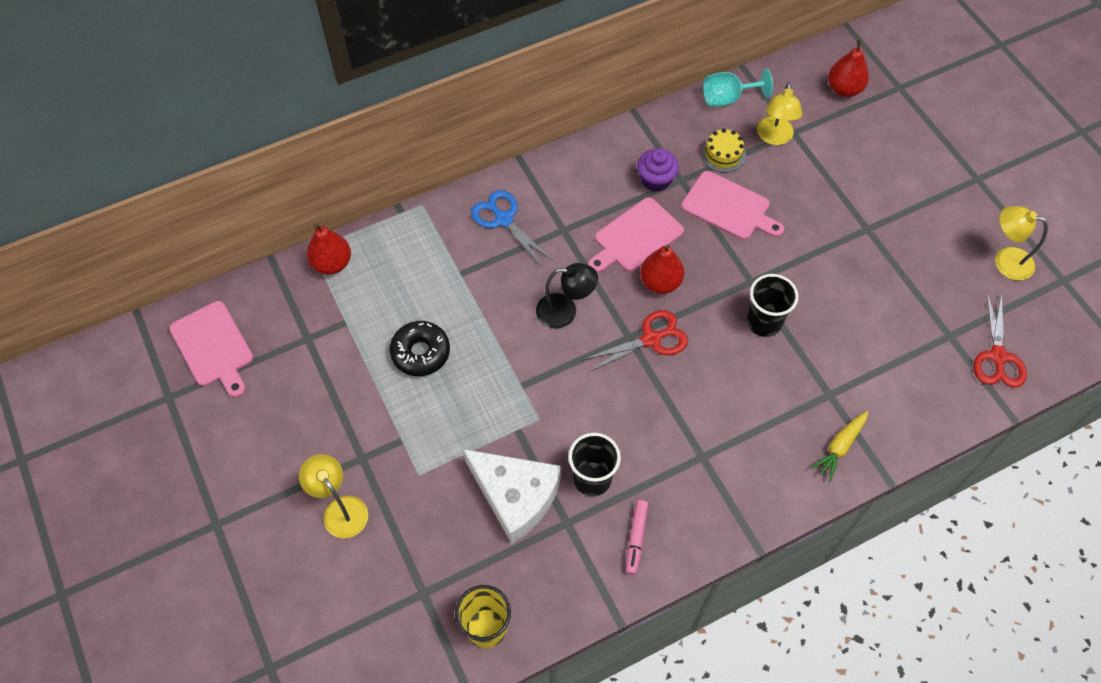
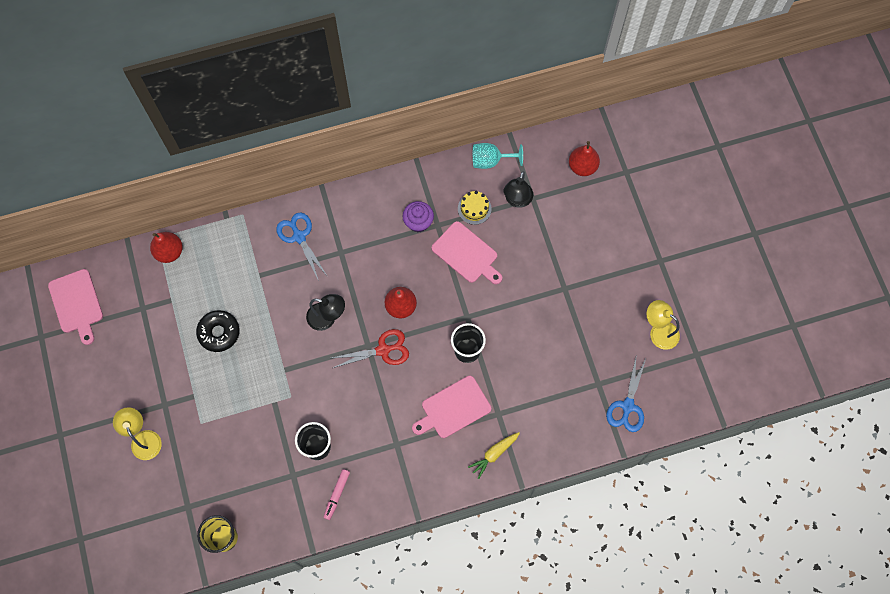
camera: 10 degrees right, 10 degrees up
(515, 496) = (262, 450): white cheese -> none
(635, 237) = (392, 267): pink cutting board -> pink cutting board (453, 408)
(774, 137) = (517, 200): yellow lamp -> black lamp
(997, 357) = (627, 406): red scissors -> blue scissors

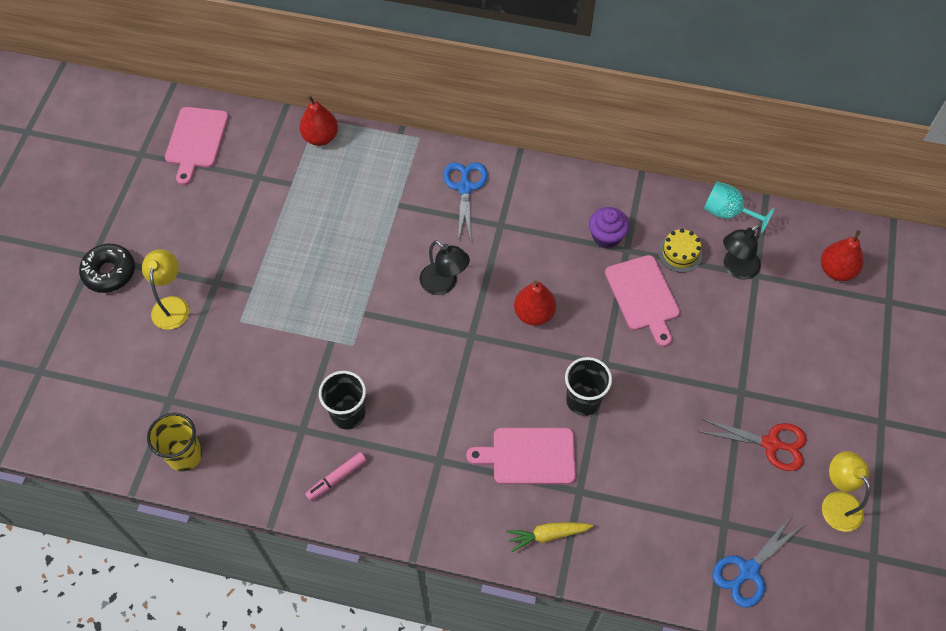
camera: 30 degrees right, 10 degrees down
(219, 333) = (319, 240): black donut -> black donut (109, 272)
(383, 350) = (486, 349): red scissors -> red scissors (771, 444)

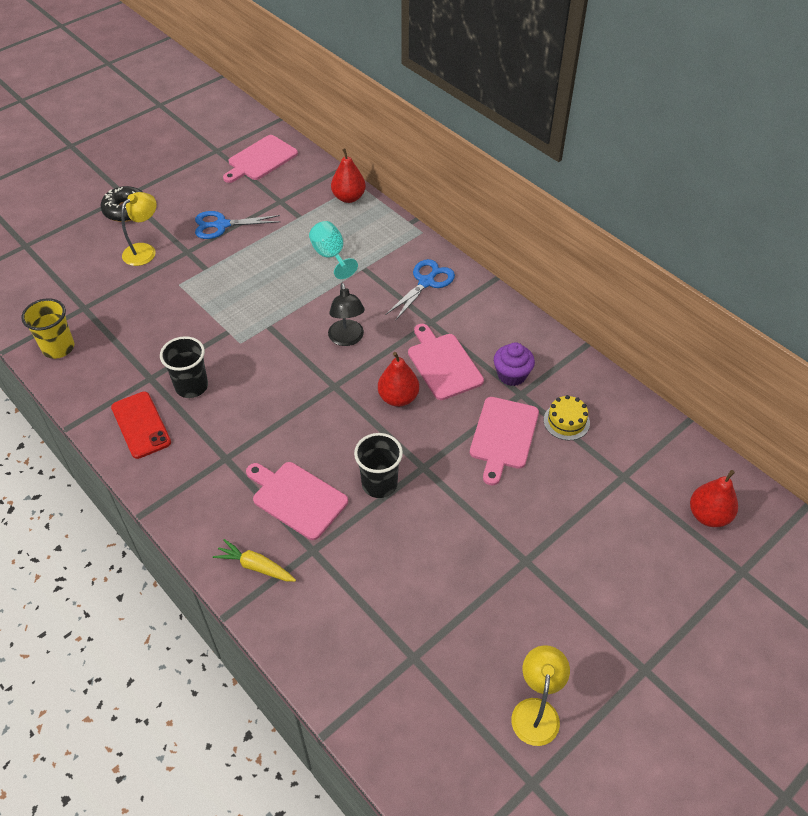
camera: 35 degrees right, 10 degrees down
(336, 478) = (141, 425): pink marker -> red phone
(544, 259) = (443, 364): none -> pink cutting board
(727, 213) = (639, 414): turquoise goblet -> turquoise goblet (331, 256)
(736, 268) = (608, 461): black lamp -> none
(748, 570) = (399, 711): blue scissors -> blue scissors (221, 225)
(771, 444) = (516, 620): red scissors -> none

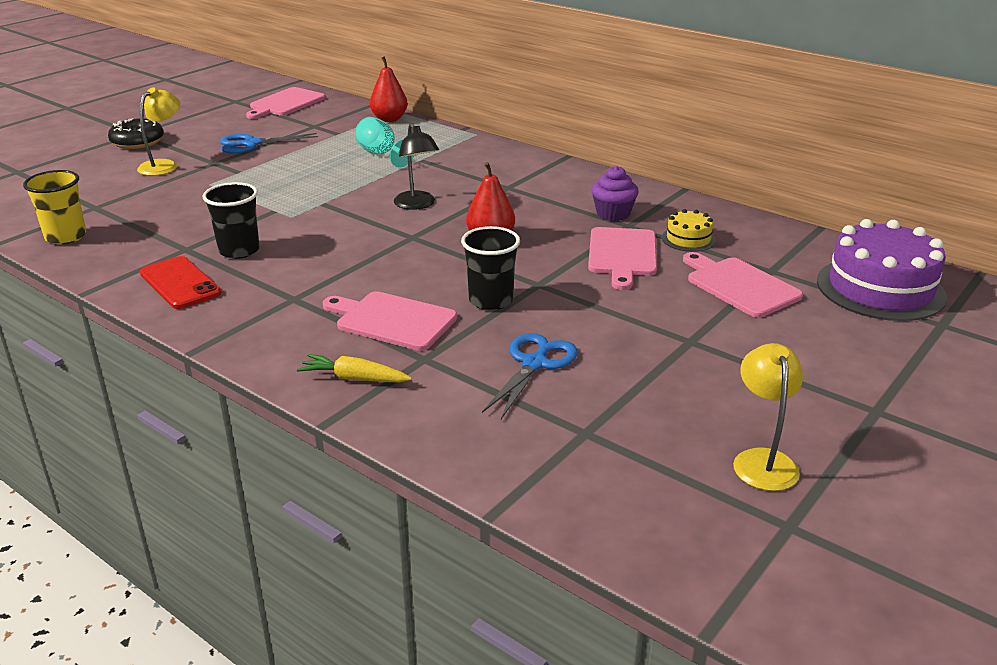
camera: 10 degrees left, 20 degrees down
(426, 282) = (493, 163): blue scissors -> blue scissors (535, 363)
(443, 364) = (533, 213): pink cutting board -> pink cutting board (740, 285)
(708, 515) = (880, 289): red pear -> purple cake

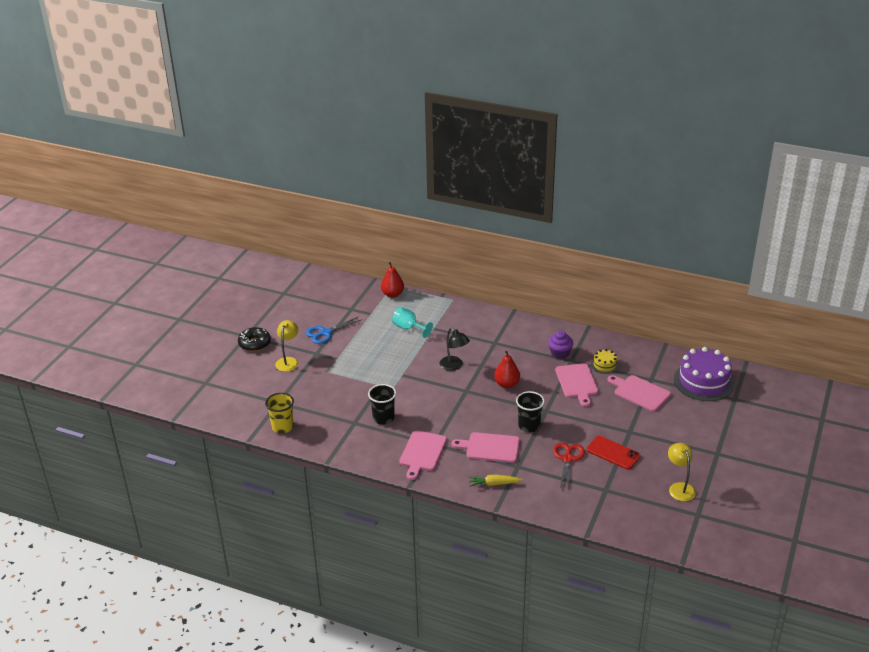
camera: 15 degrees left, 5 degrees up
(180, 283) = (370, 446): red phone -> red phone (613, 453)
(285, 103) = (317, 290): pink cutting board -> pink cutting board (422, 453)
(535, 363) = (568, 459): blue scissors -> red scissors

